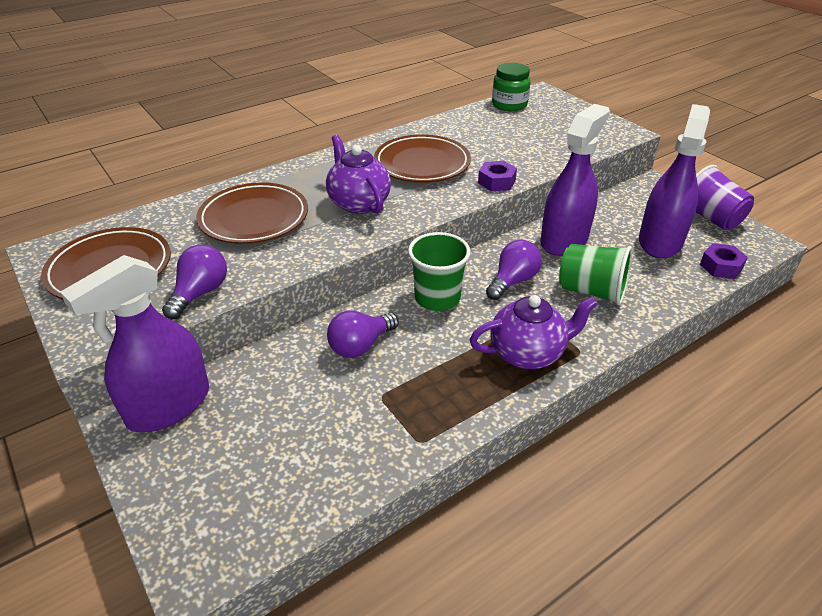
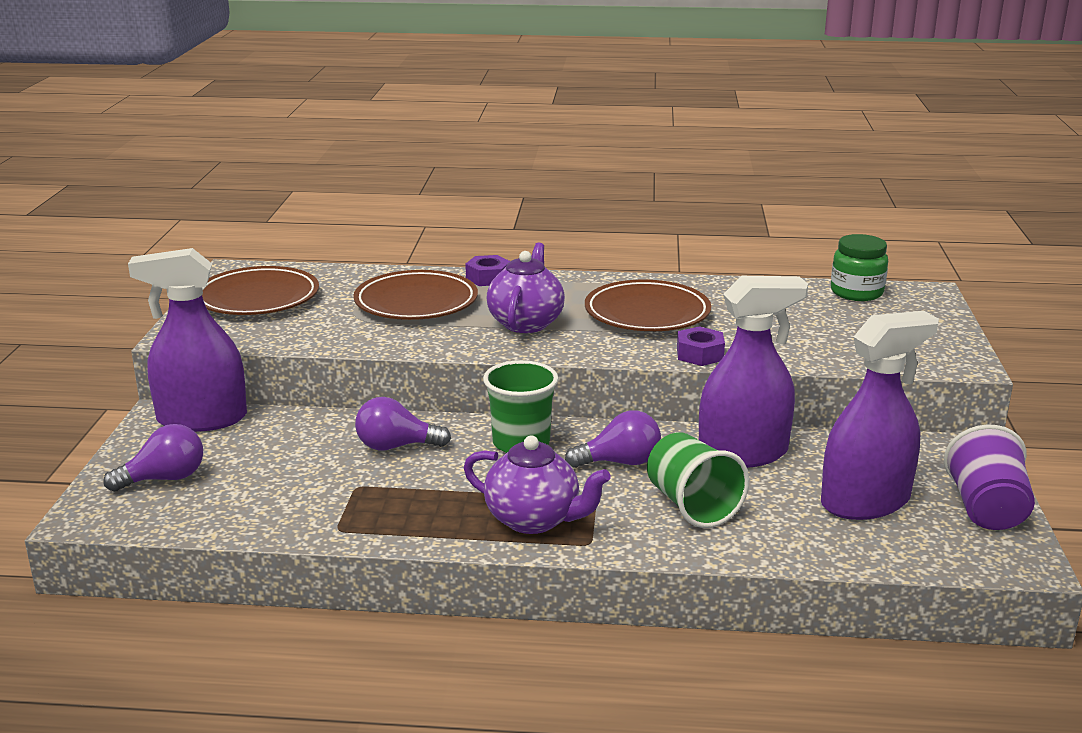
camera: 40 degrees right, 15 degrees down
(200, 293) = (294, 337): purple light bulb -> purple light bulb (164, 479)
(720, 266) = (902, 555): purple nut -> purple nut (488, 278)

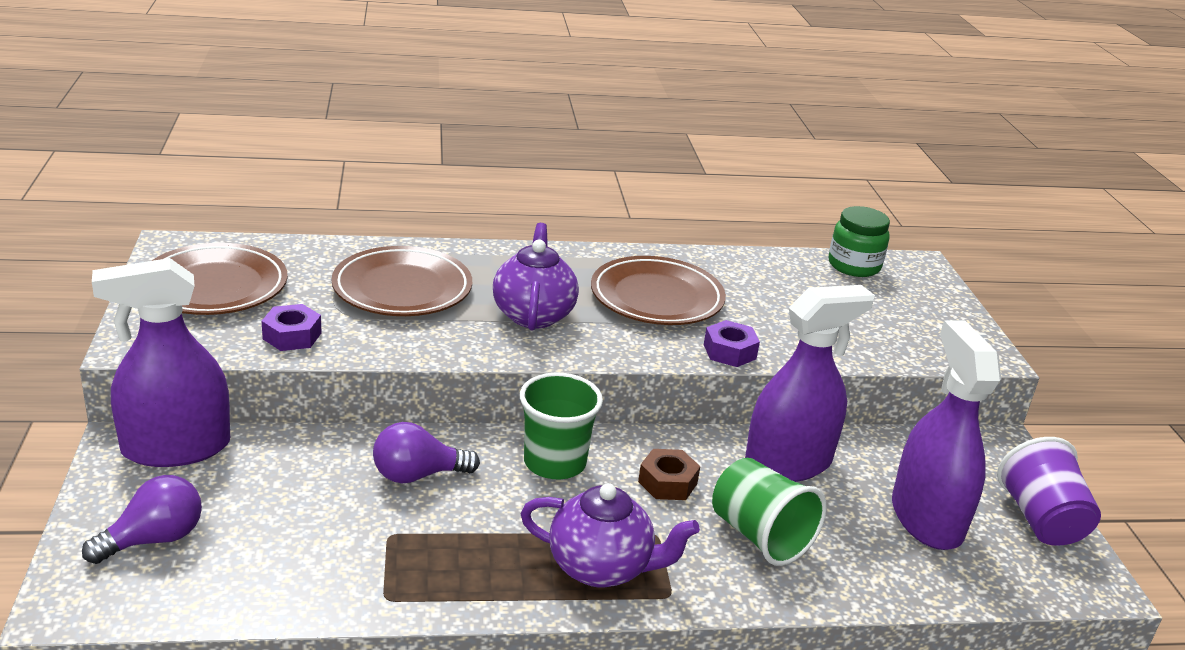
camera: 15 degrees left, 5 degrees up
(488, 278) = (471, 253): purple nut -> purple nut (292, 336)
(620, 462) = (667, 482): purple light bulb -> brown nut
(865, 502) = (926, 518): purple spray bottle -> purple spray bottle turned 60 degrees counterclockwise

